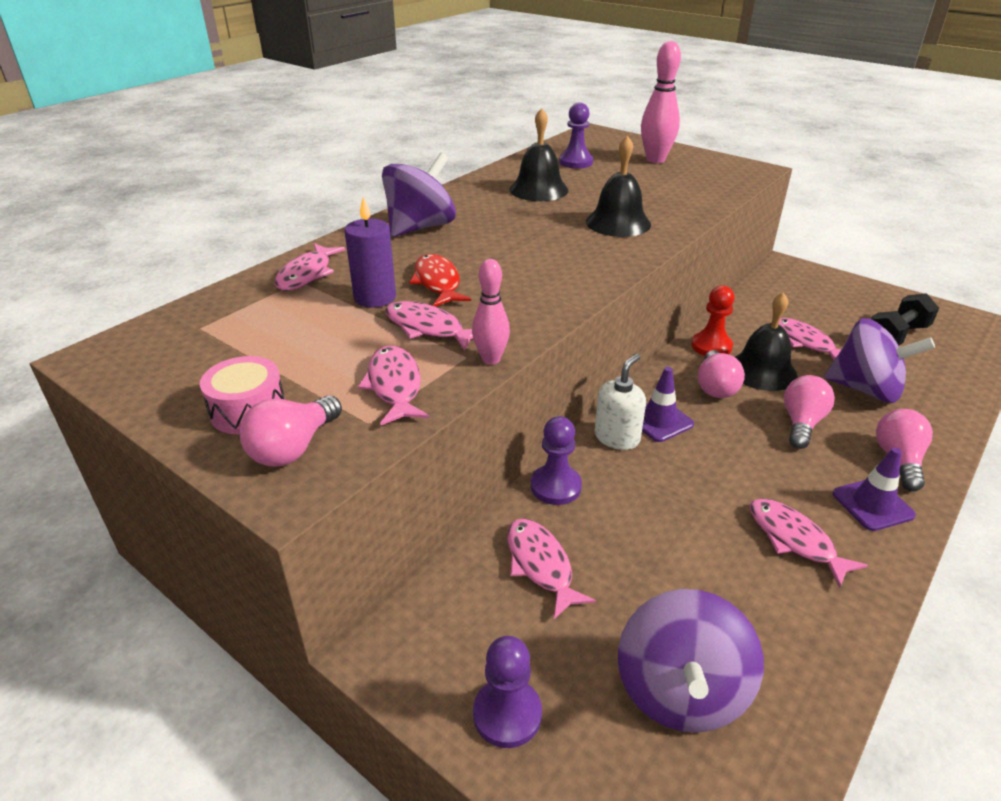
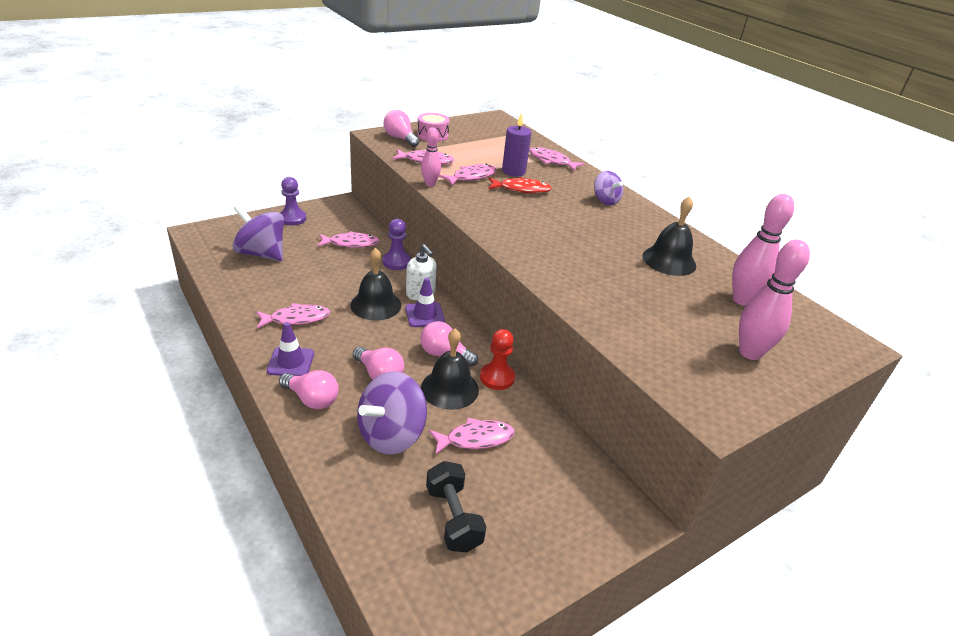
camera: 105 degrees right, 0 degrees up
(420, 227) = (605, 200): purple spinning top -> purple spinning top, size x0.58
(575, 162) = (742, 300): purple pawn -> pink bowling pin
(618, 223) = (585, 274): black bell -> black bell (375, 305)

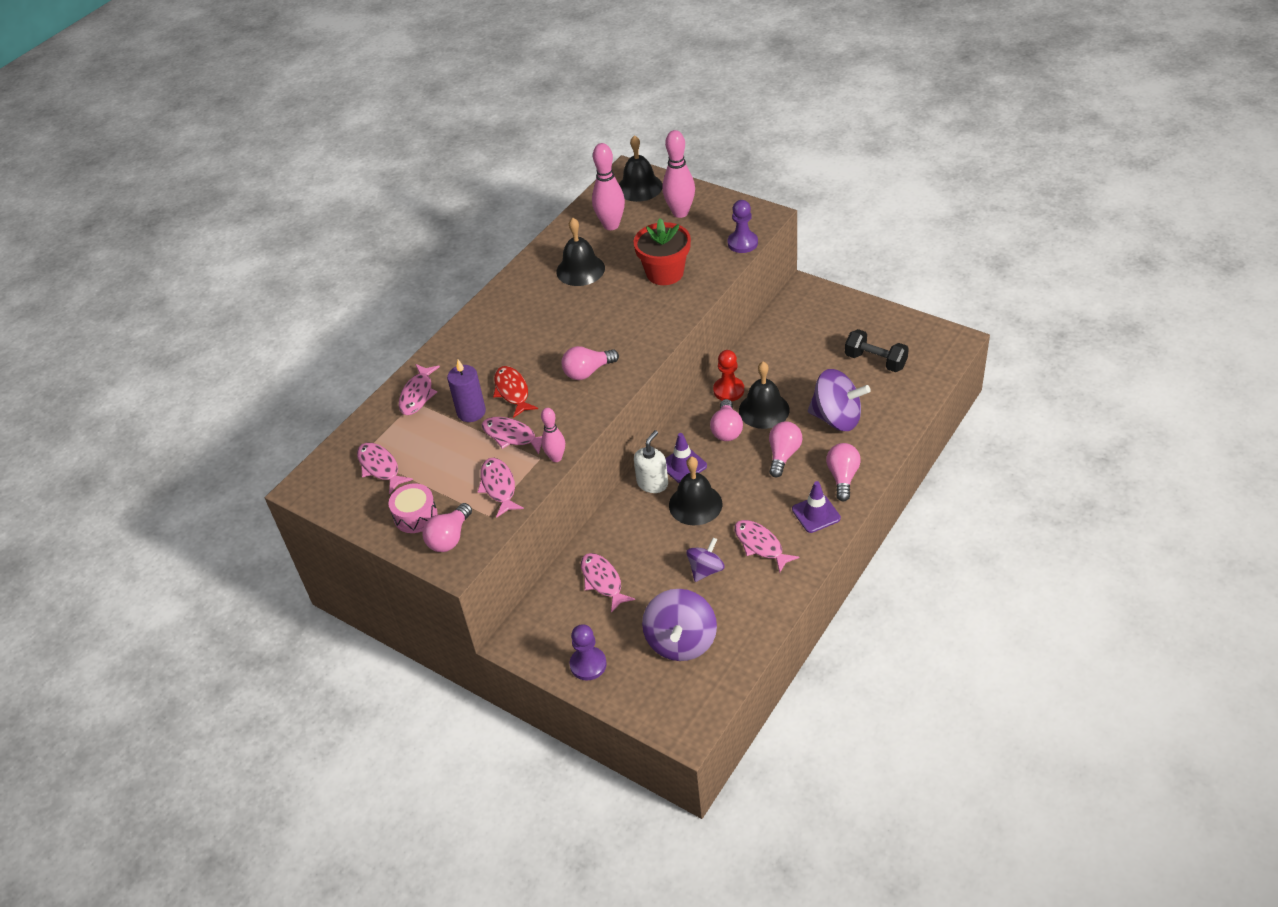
camera: 105 degrees left, 10 degrees up
(396, 262) = (611, 527): purple pawn -> purple pawn (742, 243)
(453, 518) = (875, 361): black dumbbell -> black dumbbell turned 75 degrees clockwise
(475, 439) = (802, 377): pink fish -> pink fish (380, 467)
(515, 222) = (587, 372): none -> pink light bulb
(605, 200) = (491, 331): purple spinning top -> purple spinning top (706, 570)
(633, 303) = (665, 273): none -> red flower pot
(818, 342) = (639, 187): none -> black bell

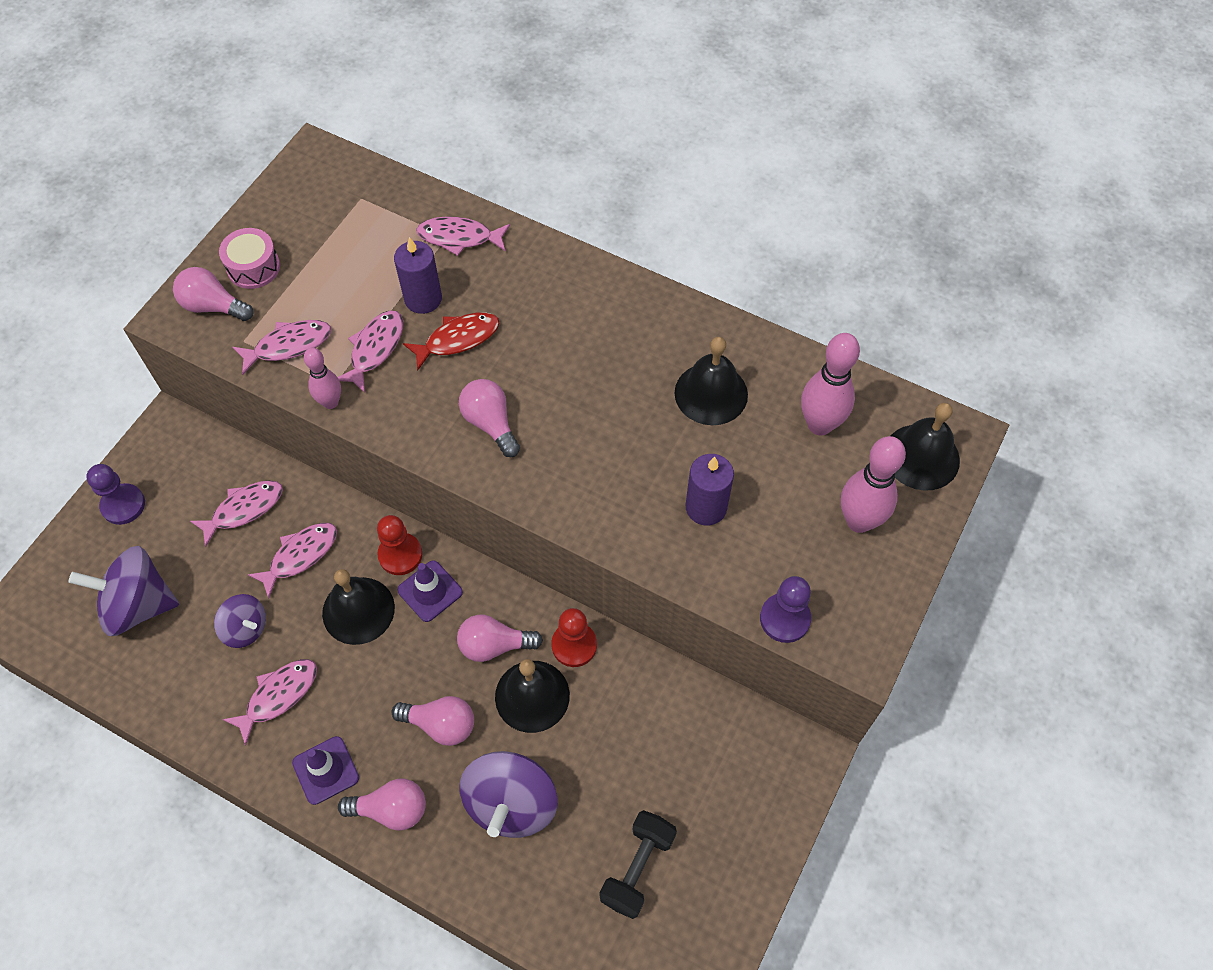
camera: 80 degrees right, 15 degrees up
(380, 467) = (337, 220): pink fish -> pink fish (300, 556)
(652, 483) = (400, 555): white soap dispenser -> red pawn
(665, 273) = (706, 507): red flower pot -> purple candle

